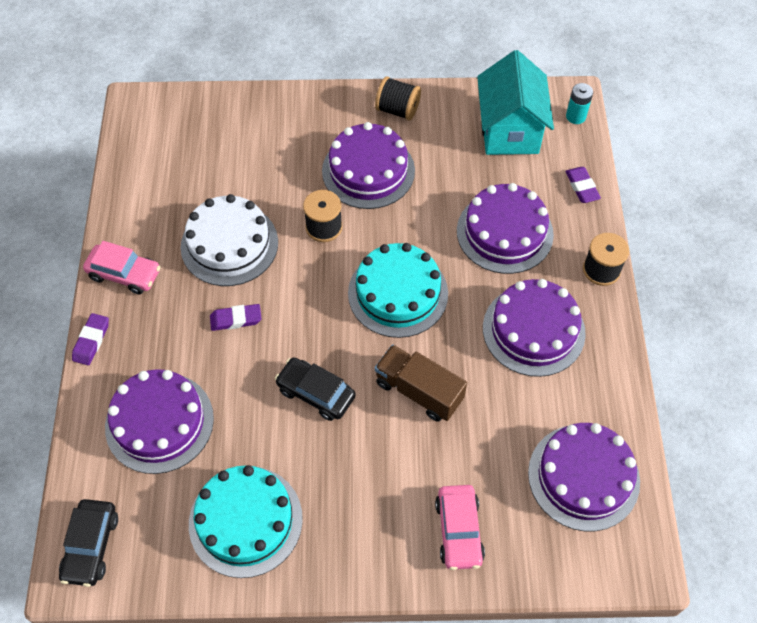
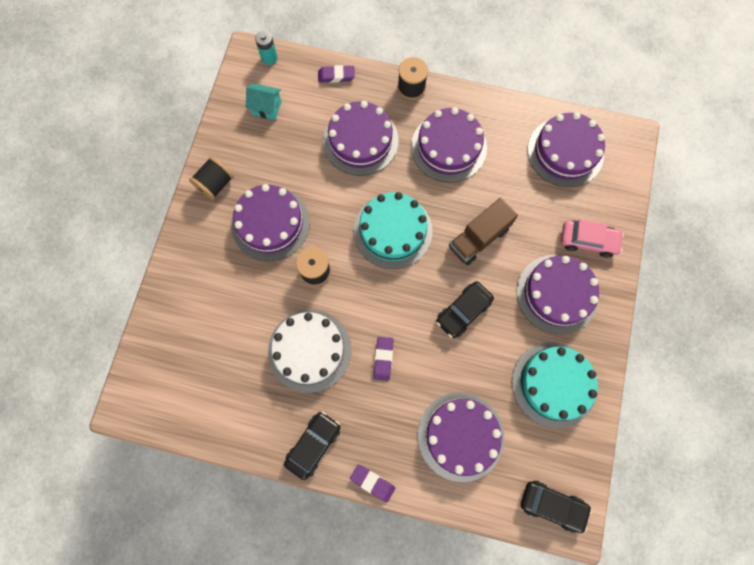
camera: 75 degrees left, 15 degrees up
(124, 274) = (313, 444): pink car -> black car
(370, 502) = (557, 294): none -> purple cake
(509, 131) = (266, 108): turquoise house -> turquoise house, size x0.50

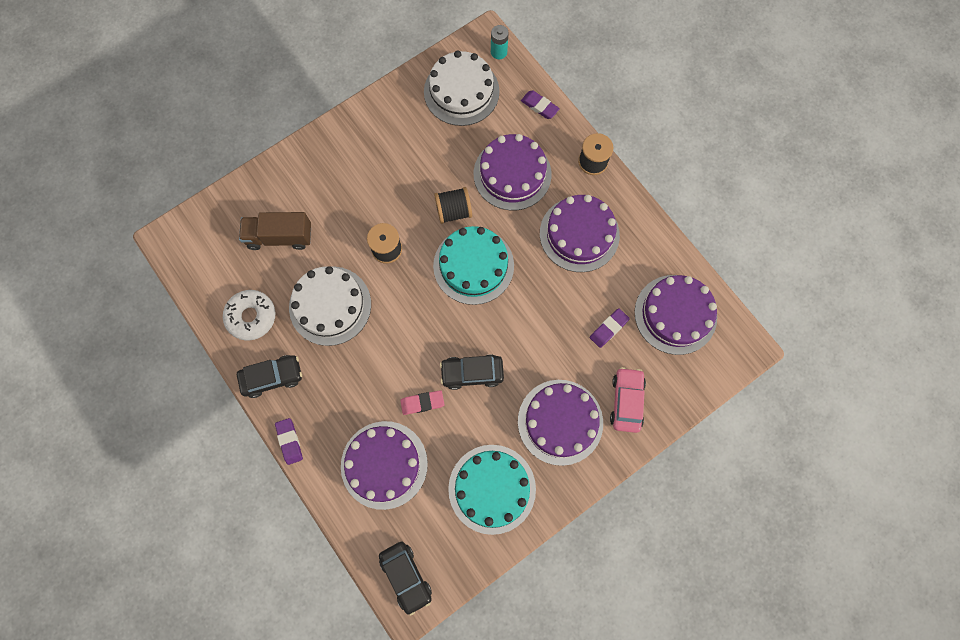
camera: 40 degrees right, 0 degrees up
(215, 184) = (370, 123): black spool -> black spool (453, 211)
(253, 411) = (251, 317): none -> white donut
(266, 108) = (461, 91): turquoise house -> white cake
(270, 223) = (385, 185): purple cake -> none
(383, 359) = (378, 357): purple eraser -> purple eraser (608, 329)
(447, 365) = (422, 403): none -> pink eraser
(478, 238) = (537, 326): brown truck -> brown truck (280, 237)
(588, 241) = (626, 401): pink car -> pink car turned 135 degrees counterclockwise

